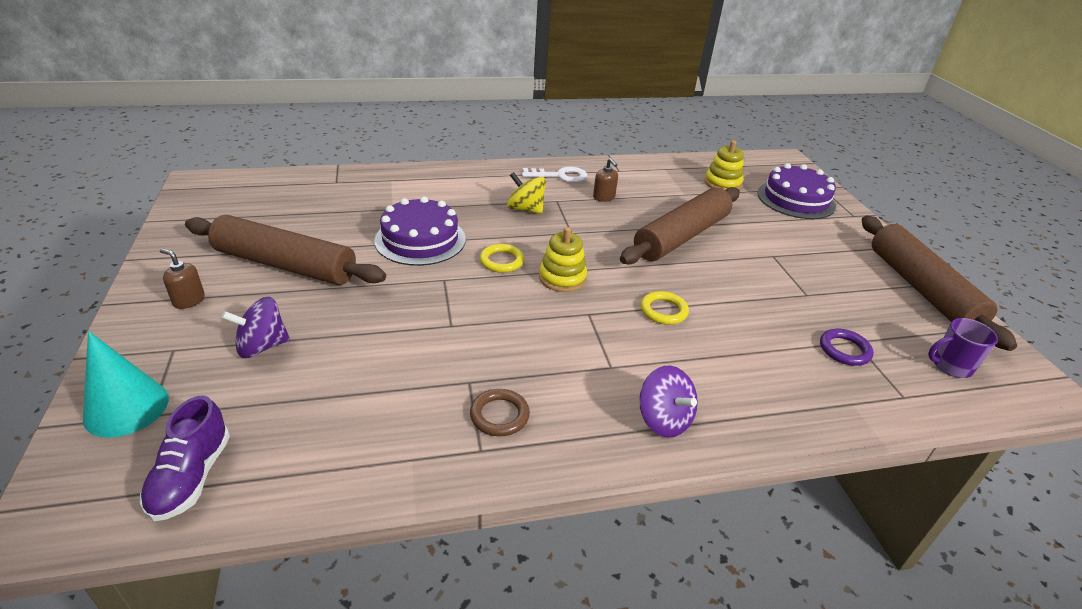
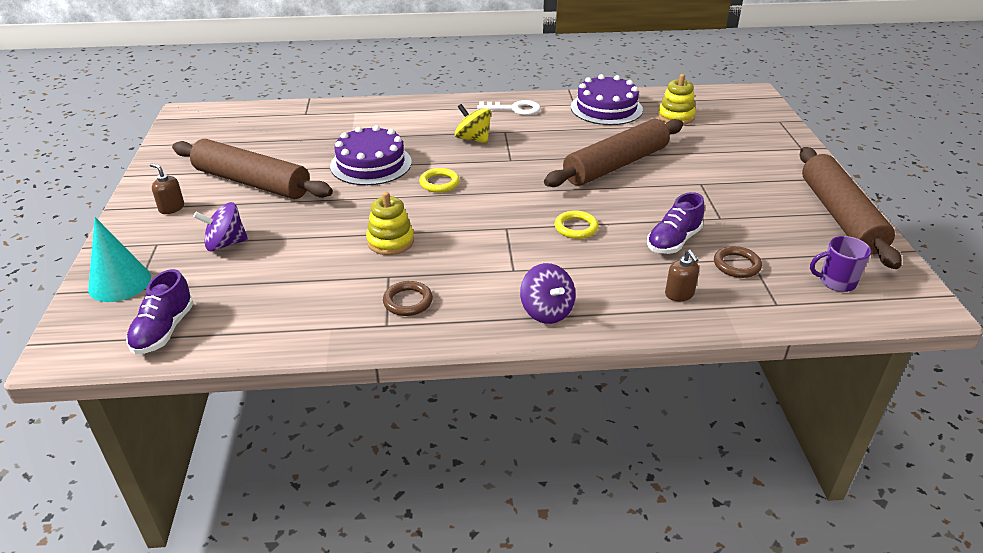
camera: 10 degrees right, 0 degrees up
(562, 278) = (491, 198): yellow stacking toy -> yellow stacking toy (390, 241)
(604, 197) = (551, 129): brown soap dispenser -> brown soap dispenser (679, 294)
(770, 324) = (673, 241): none -> purple shoe
(796, 199) = (746, 132): purple cake -> purple cake (606, 108)
(844, 350) = (736, 265): purple ring -> brown ring

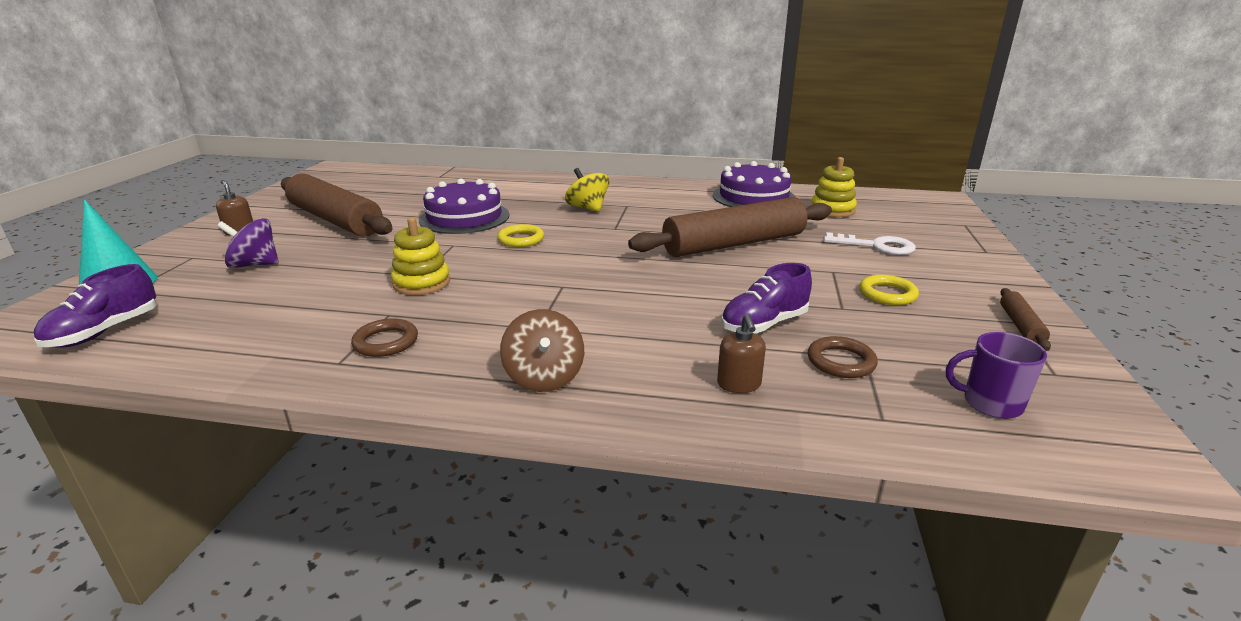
camera: 15 degrees right, 10 degrees down
(514, 109) = (650, 189): white key -> white key (876, 246)
(546, 311) = (544, 377): purple spinning top -> brown spinning top
(576, 228) = (646, 295): yellow ring -> yellow ring (887, 294)
(840, 216) = (1020, 326): brown rolling pin -> brown rolling pin, size x0.41

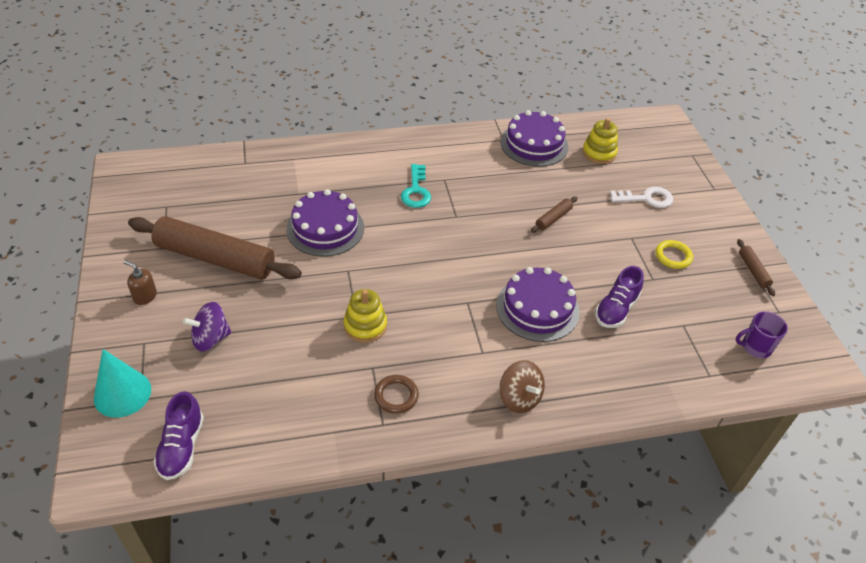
camera: 25 degrees left, 20 degrees up
(521, 239) = (395, 250): yellow ring -> none
(587, 208) = (416, 190): yellow spinning top -> turquoise key
(649, 305) = (537, 308): none -> purple cake
(734, 244) = (553, 218): brown rolling pin -> brown rolling pin, size x0.41
(739, 384) = (628, 370): brown soap dispenser -> none
(841, 361) = (672, 333): brown ring -> none

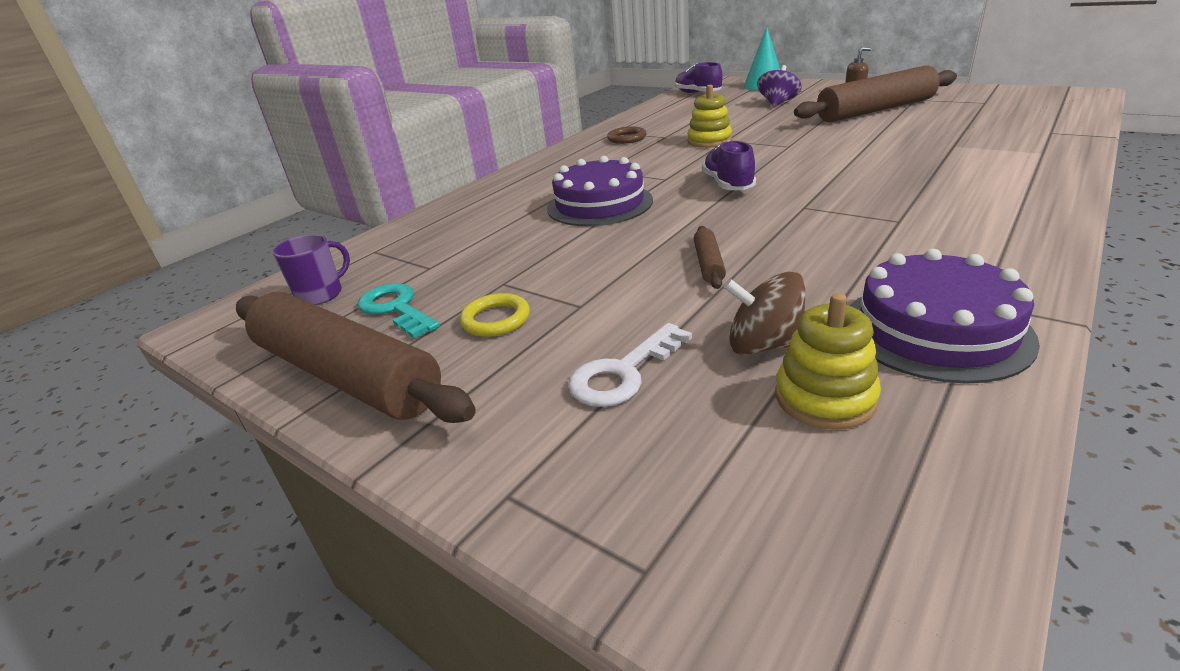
camera: 145 degrees right, 15 degrees down
(325, 228) = (869, 147): purple cake -> none
(416, 190) = (890, 198): turquoise key -> turquoise key (396, 309)
(519, 398) = (542, 171): brown spinning top -> brown spinning top (764, 345)
(616, 309) = (520, 240): purple shoe -> purple shoe (728, 184)
(753, 271) = (347, 375): brown rolling pin -> brown rolling pin, size x2.42

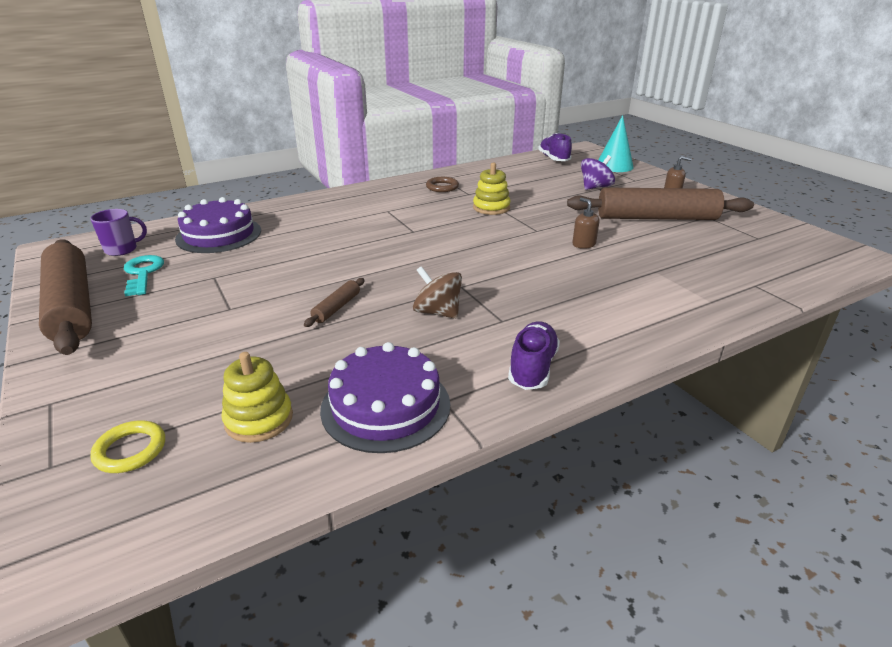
camera: 20 degrees right, 0 degrees up
(496, 319) = (178, 300): yellow ring -> yellow ring (130, 450)
(599, 204) = (345, 238): purple cake -> purple cake (219, 235)
(624, 372) = (189, 360): white key -> none
(728, 184) = (443, 250): purple shoe -> purple shoe (532, 368)
(764, 345) = (280, 374): brown spinning top -> brown spinning top (437, 312)
(852, 144) = (583, 244): none -> brown soap dispenser

